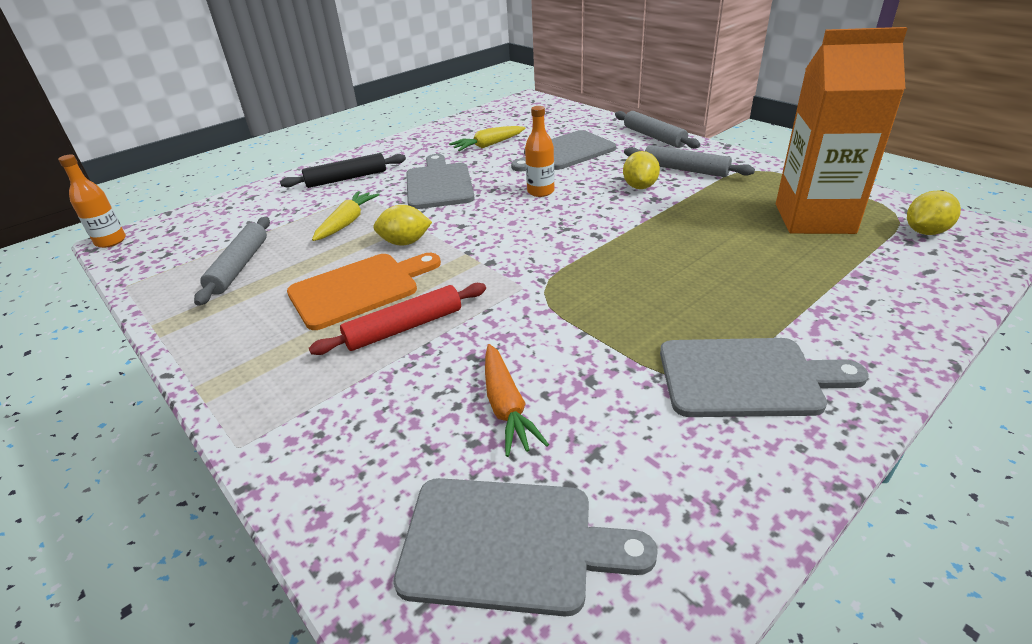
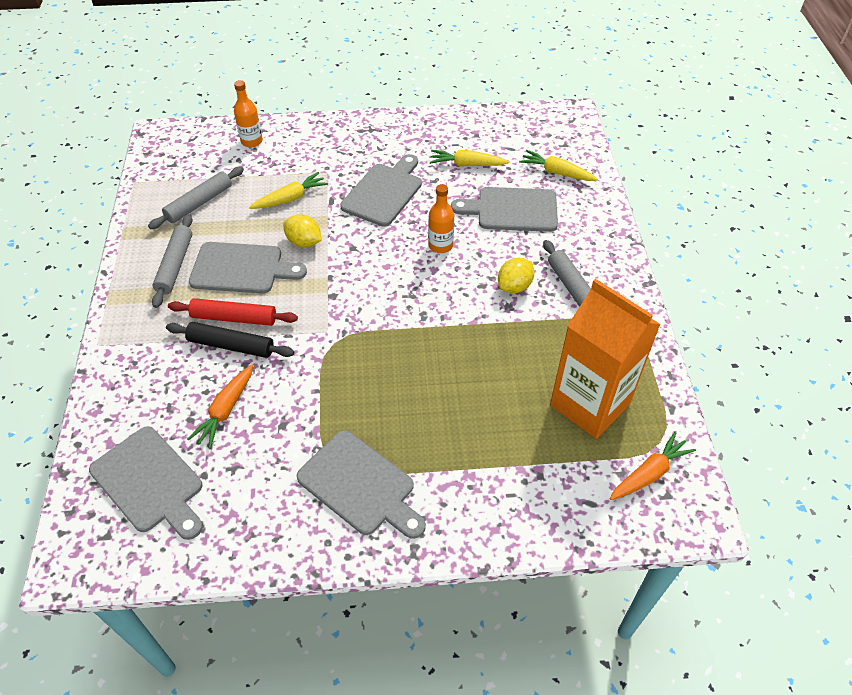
camera: 35 degrees right, 15 degrees up
(111, 241) = (154, 131): orange bottle -> orange bottle (252, 141)
(346, 179) = (333, 147): black rolling pin -> black rolling pin (231, 346)
(359, 289) = (241, 268): orange cutting board -> grey cutting board
(565, 124) = (556, 172): none -> yellow carrot
(654, 137) = (605, 234): grey rolling pin -> grey rolling pin (175, 265)
(925, 232) = (649, 473): yellow lemon -> orange carrot

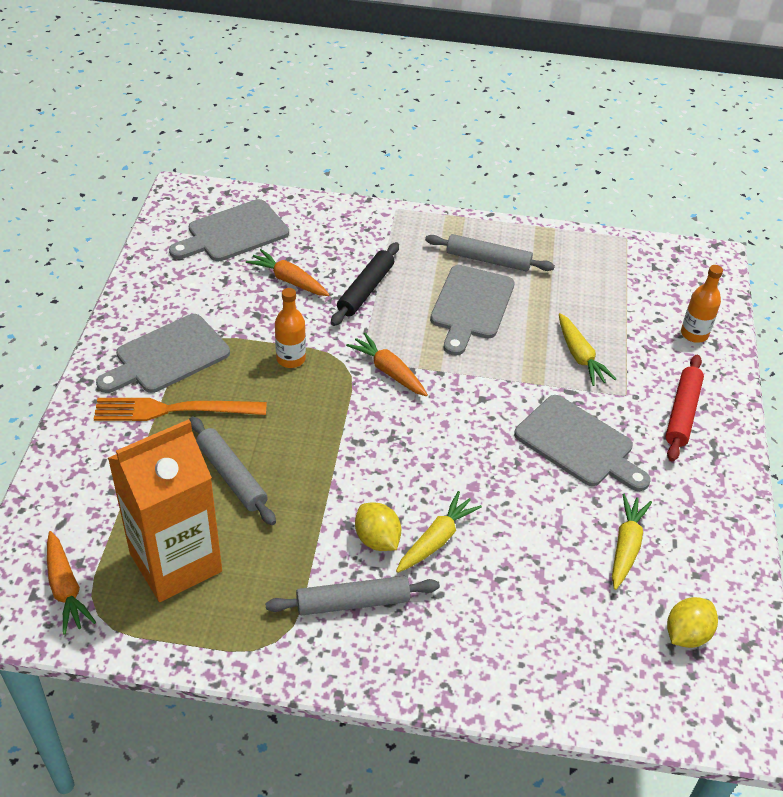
camera: 100 degrees right, 5 degrees down
(199, 203) = (583, 283): grey rolling pin -> grey rolling pin (232, 476)
(234, 318) = (401, 295): red rolling pin -> red rolling pin (682, 413)
(304, 242) = (501, 358): yellow lemon -> yellow lemon (686, 634)
(337, 310) = (388, 371): none -> orange carrot
(429, 457) = (173, 410): none -> orange fork
(440, 246) = (467, 481): orange bottle -> orange bottle (291, 359)
(512, 210) = (520, 575): grey cutting board -> none
(556, 172) = (595, 656): yellow carrot -> yellow carrot (436, 539)

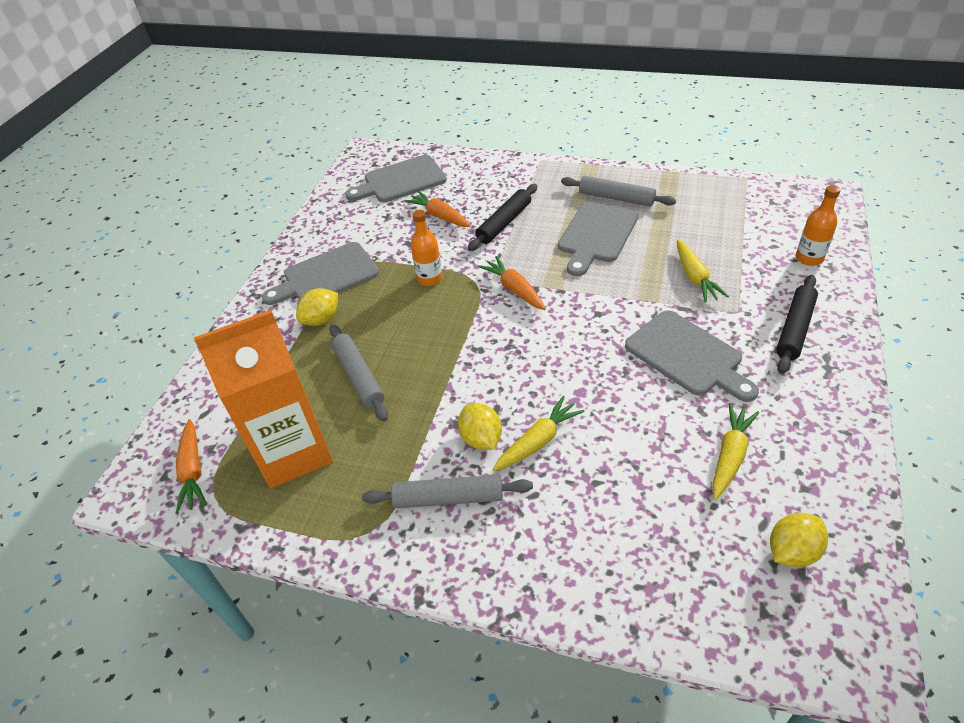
camera: 15 degrees right, 0 degrees up
(173, 410) = (321, 319): orange fork -> yellow lemon
(682, 413) = (794, 329): red rolling pin -> black rolling pin

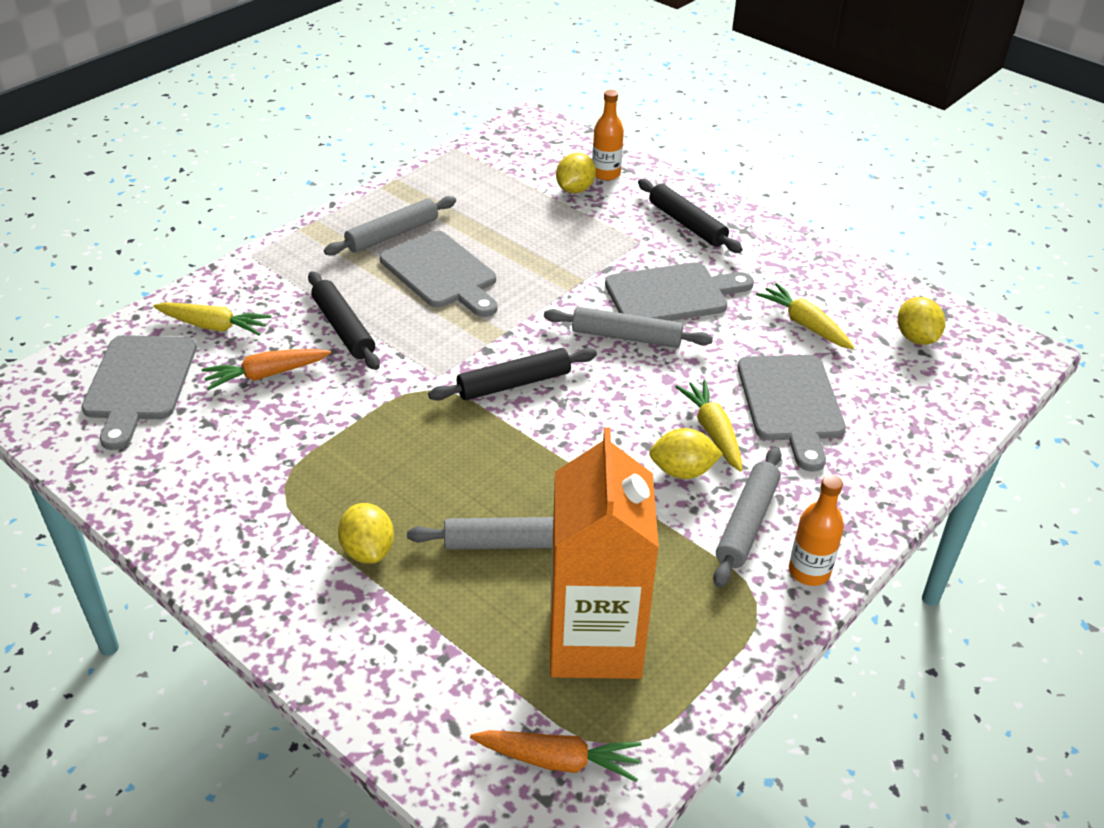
camera: 70 degrees left, 5 degrees down
(326, 276) = (278, 521): grey cutting board -> grey cutting board (791, 403)
(430, 278) = (385, 425): orange bottle -> orange bottle (809, 571)
(510, 315) = (514, 384): none -> black rolling pin
(514, 289) = (473, 365): orange carrot -> none
(609, 350) = (626, 337): none -> grey rolling pin
(695, 277) = (571, 243): yellow carrot -> yellow carrot (214, 326)
(767, 251) = (575, 189): none -> yellow lemon

